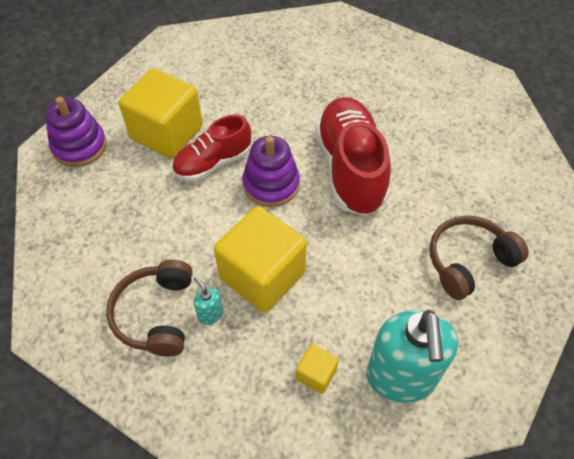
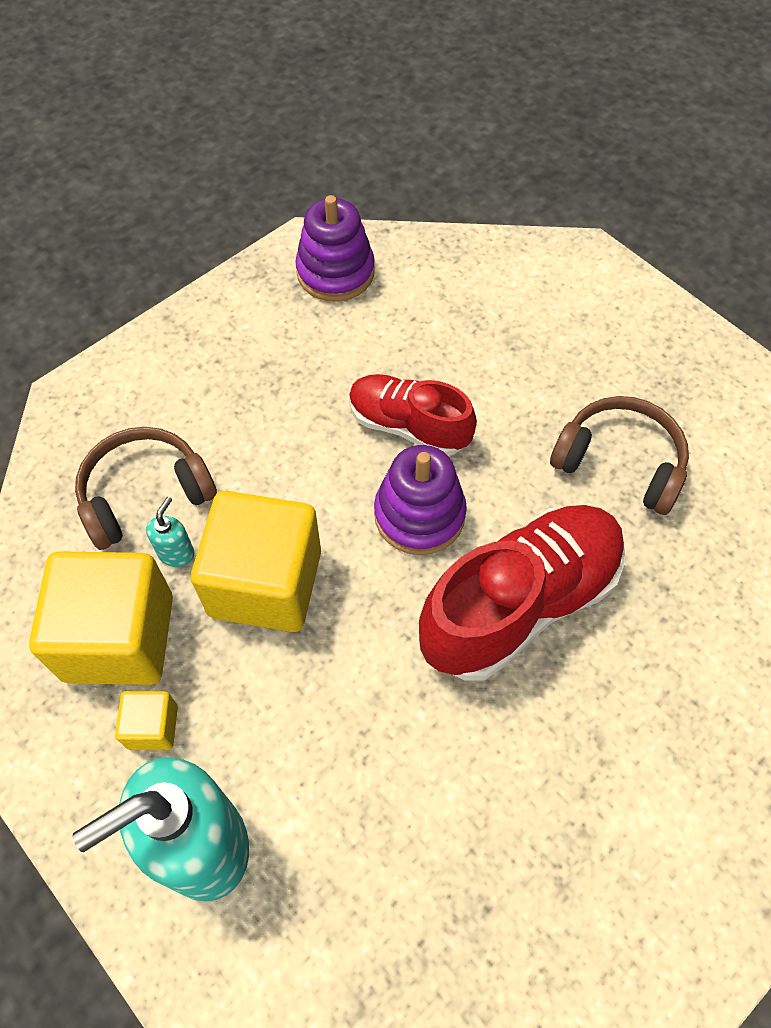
camera: 60 degrees right, 5 degrees up
(167, 133) = (421, 346): yellow cube -> yellow cube (119, 638)
(468, 261) = (455, 862): brown headphones -> brown headphones (620, 462)

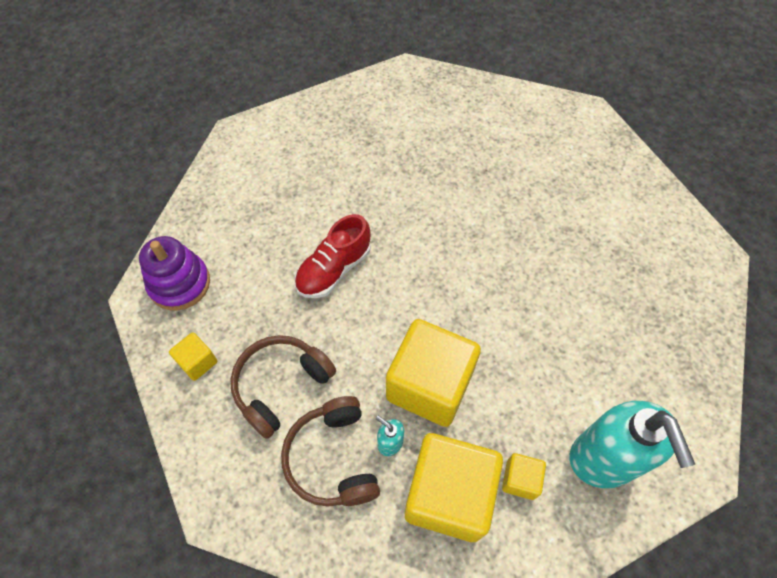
camera: 75 degrees left, 0 degrees up
(238, 323) = (197, 362): none -> yellow cube
(419, 515) = (404, 280): purple stacking toy -> none
(519, 603) = (478, 242): red shoe -> none
(620, 462) = (399, 165): brown headphones -> brown headphones (281, 385)

